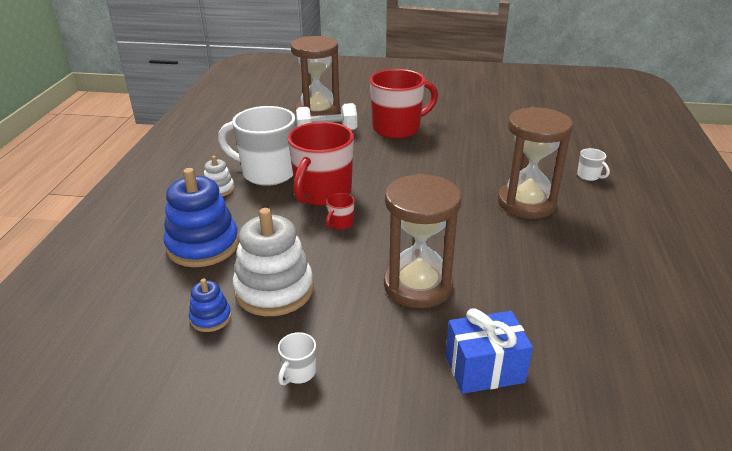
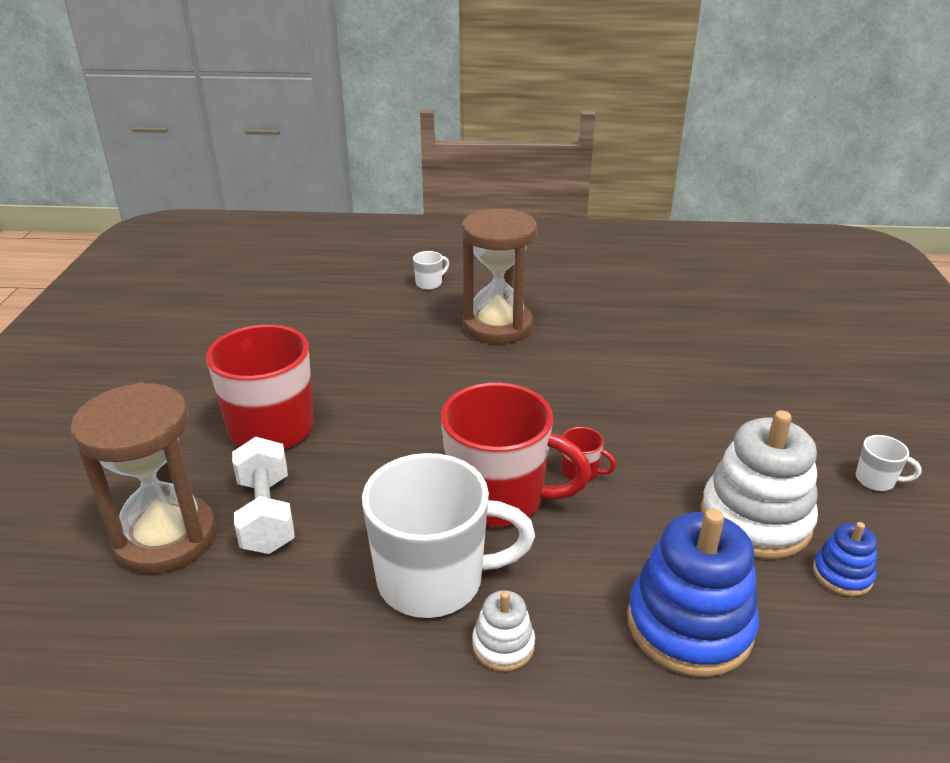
camera: 95 degrees left, 0 degrees up
(267, 173) = (434, 580): white mug -> white mug turned 105 degrees counterclockwise
(418, 285) = (689, 402): brown hourglass -> none
(484, 369) = (789, 365): blue gift -> none

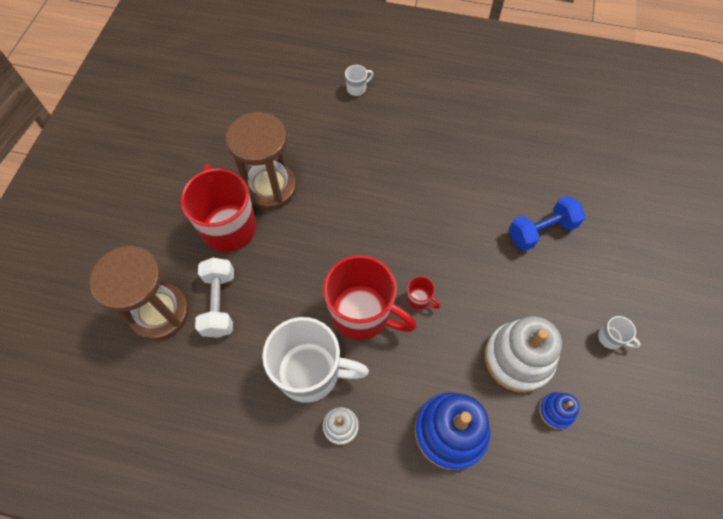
camera: 10 degrees right, 30 degrees up
(497, 326) = (396, 145): brown hourglass -> brown hourglass (270, 187)
(724, 384) = (541, 231): none -> blue dumbbell

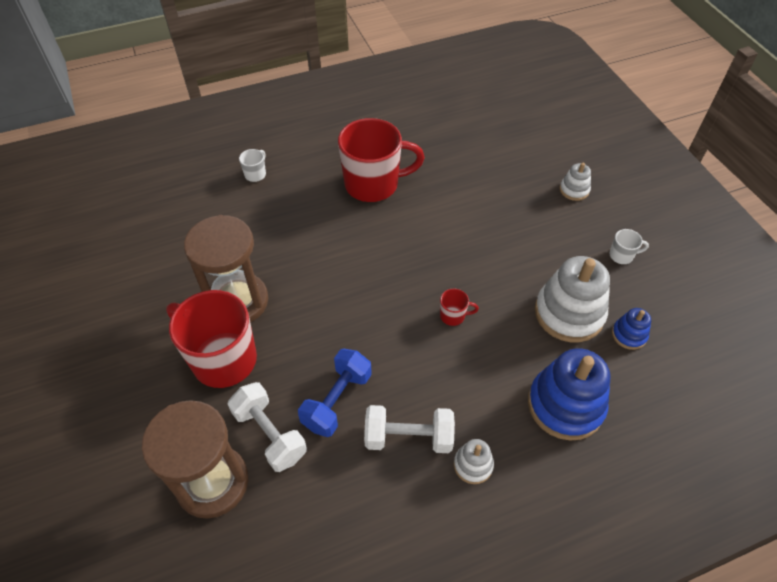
camera: 35 degrees left, 10 degrees down
(310, 372) = (408, 437): white mug -> white dumbbell
(362, 313) = (414, 358): red mug -> red mug (373, 184)
(541, 231) = (506, 206): blue dumbbell -> blue dumbbell (337, 400)
(617, 251) = (574, 190): none -> white stacking toy

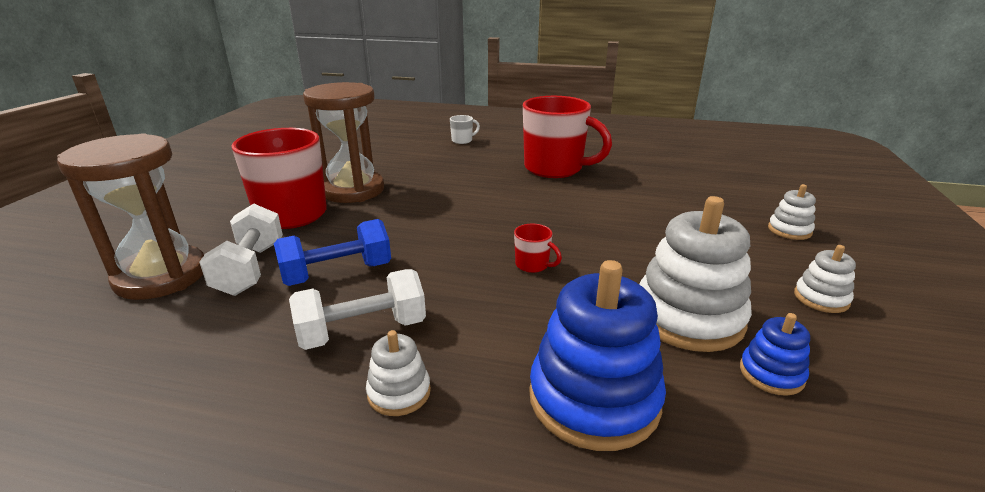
camera: 35 degrees right, 25 degrees down
(408, 437) = (362, 331): white dumbbell -> white dumbbell turned 60 degrees counterclockwise
(622, 255) = (821, 298): white mug -> white stacking toy

